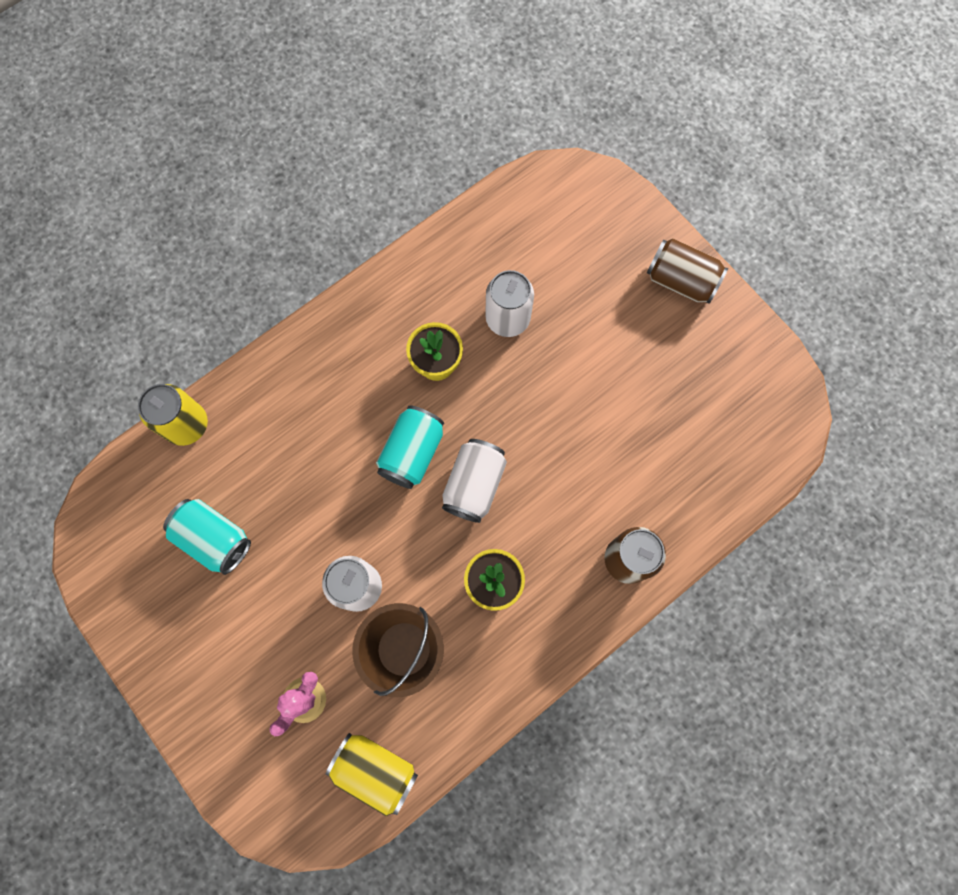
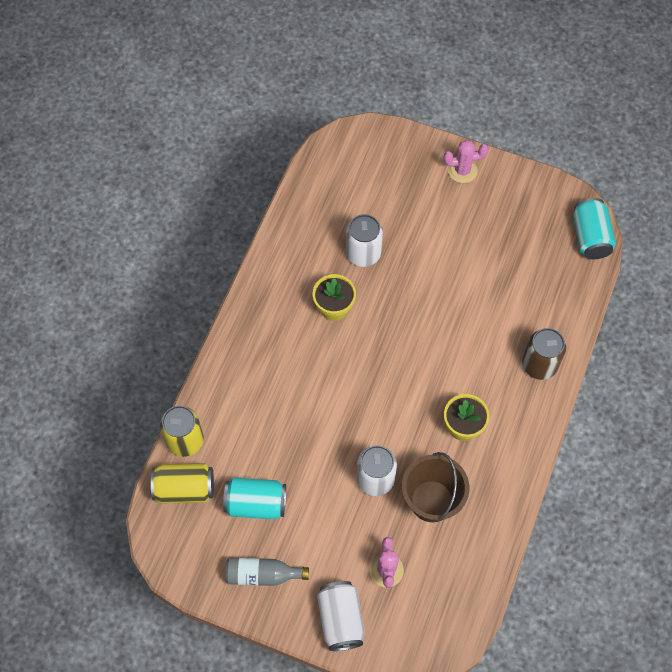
camera: 30 degrees left, 10 degrees down
(171, 623) = (262, 574): none -> grey bottle
(375, 770) = (462, 586): yellow can -> yellow can (184, 489)
(412, 453) = (355, 374): turquoise can -> turquoise can (590, 237)
(474, 485) = (410, 372): white can -> white can (340, 619)
(680, 281) = (462, 170): brown can -> pink cactus

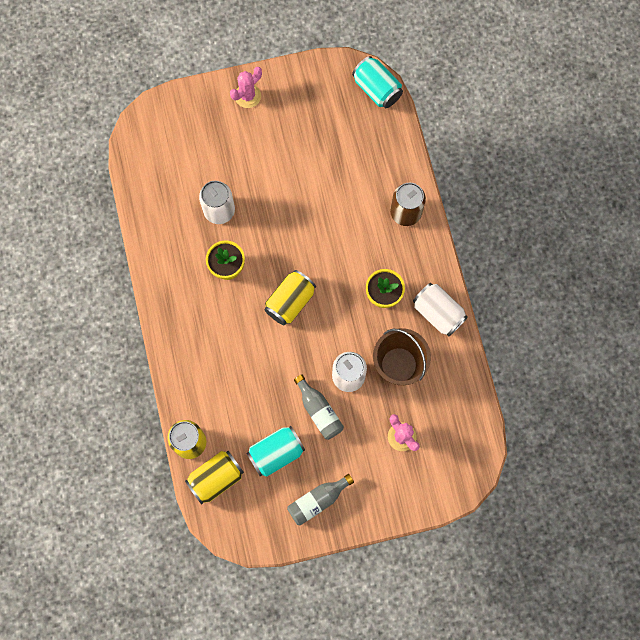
camera: 35 degrees left, 10 degrees up
(324, 492) = (319, 411): none -> grey bottle
(340, 619) = (394, 493): white can -> white can (438, 313)
(369, 375) = (290, 302): none -> yellow can

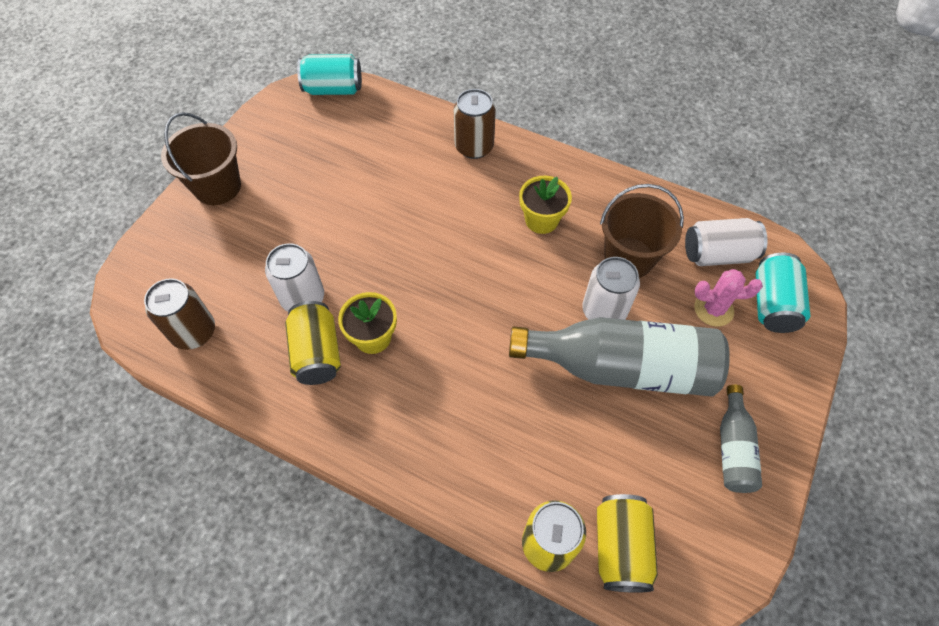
camera: 50 degrees left, 15 degrees down
(154, 175) = (194, 332): none -> brown can
(247, 96) = (217, 187): pink cactus -> brown bucket
(276, 453) = (639, 451): turquoise can -> turquoise can (772, 304)
(290, 302) = (470, 305): yellow can -> yellow can (317, 353)
(319, 411) = (621, 367): grey bottle -> grey bottle, size x2.04
(438, 313) = (601, 190): white can -> white can (717, 254)

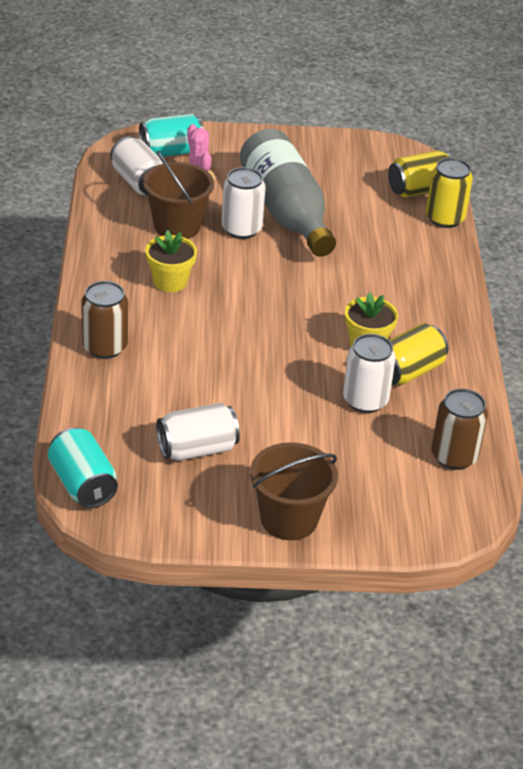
camera: 120 degrees left, 20 degrees down
(324, 161) = (197, 449): none -> white can
(733, 448) = (309, 156): grey bottle -> none

